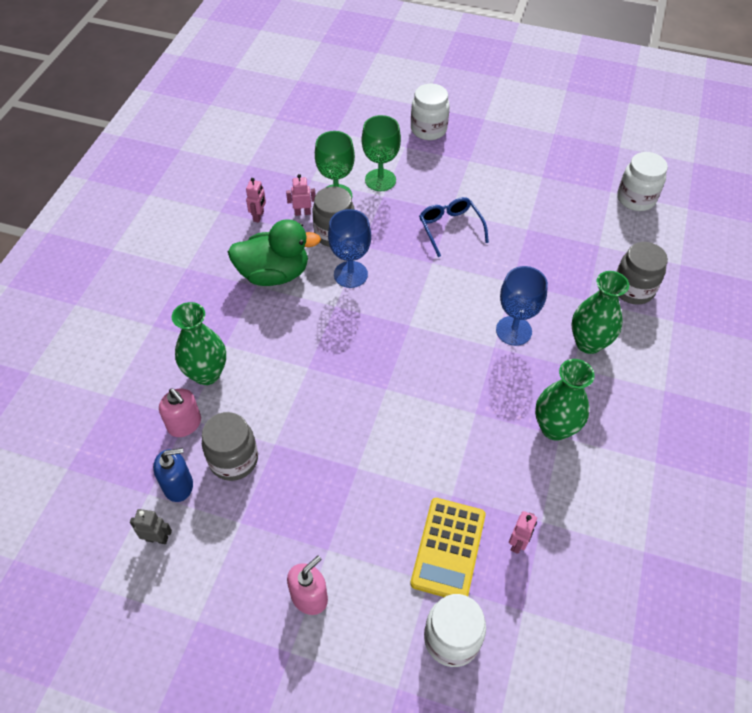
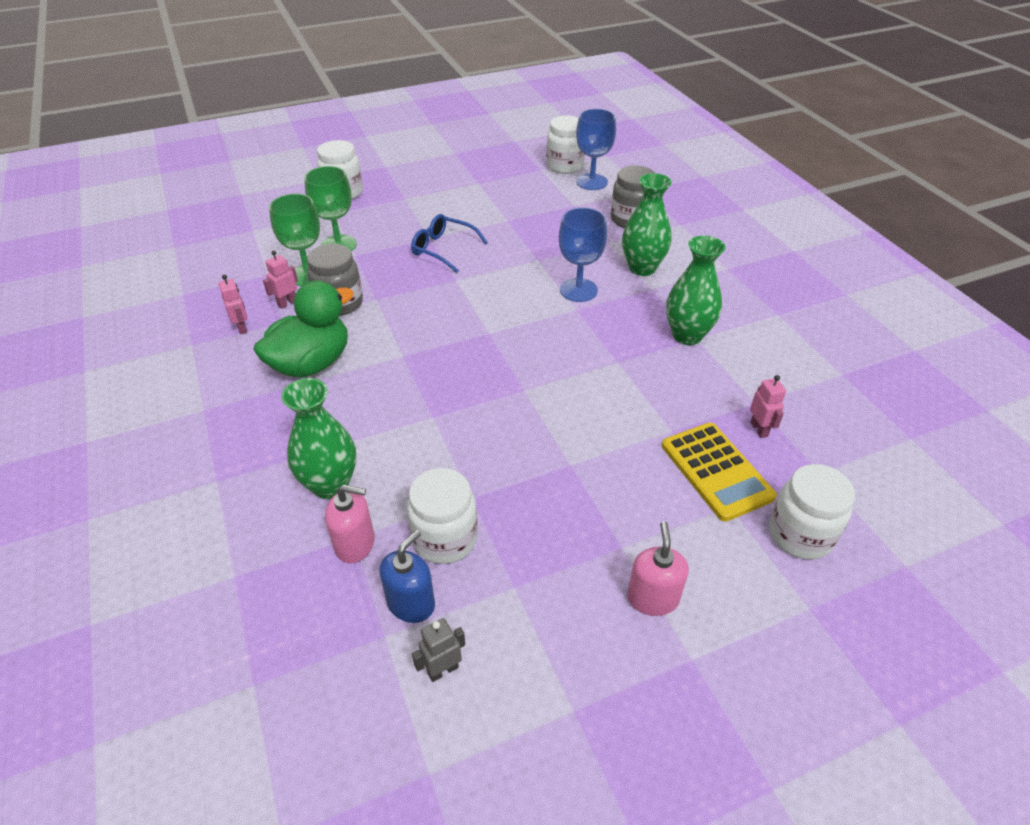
camera: 40 degrees left, 10 degrees down
(233, 460) = (445, 539): grey jar -> white jar
(350, 274) = (390, 325): blue goblet -> blue goblet (592, 182)

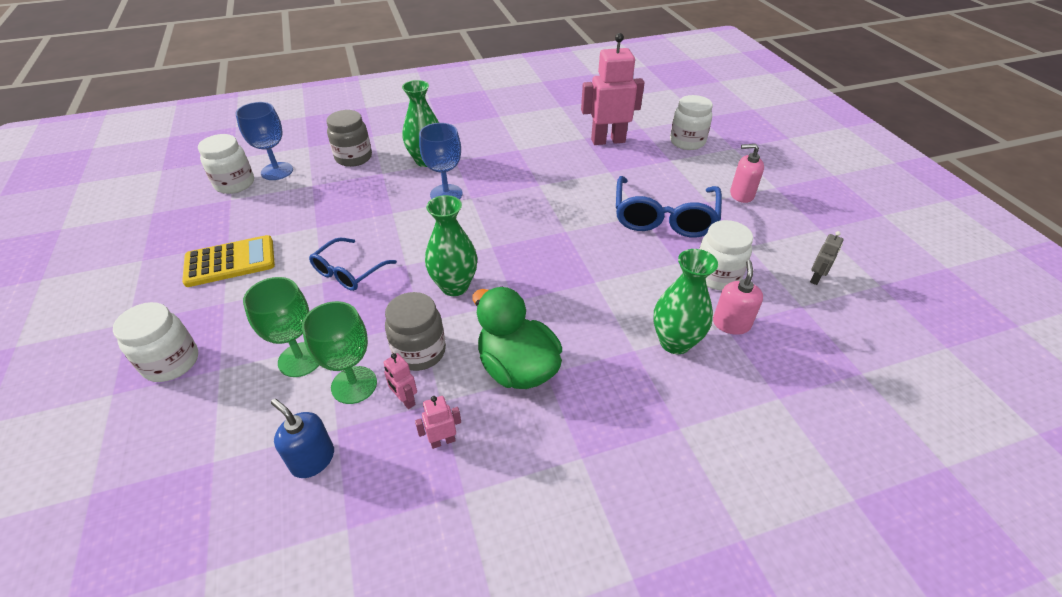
camera: 85 degrees left, 0 degrees up
(411, 603) = (773, 293): blue soap dispenser -> blue soap dispenser (313, 459)
(443, 670) = (816, 278): grey robot -> grey robot turned 120 degrees counterclockwise
(568, 488) = (664, 218): none -> blue glasses
(687, 335) = (514, 152): green vase -> green vase (454, 286)
(716, 471) = (643, 160): yellow calculator -> yellow calculator (230, 262)
(759, 429) = (608, 140): pink robot -> pink robot, size x2.30

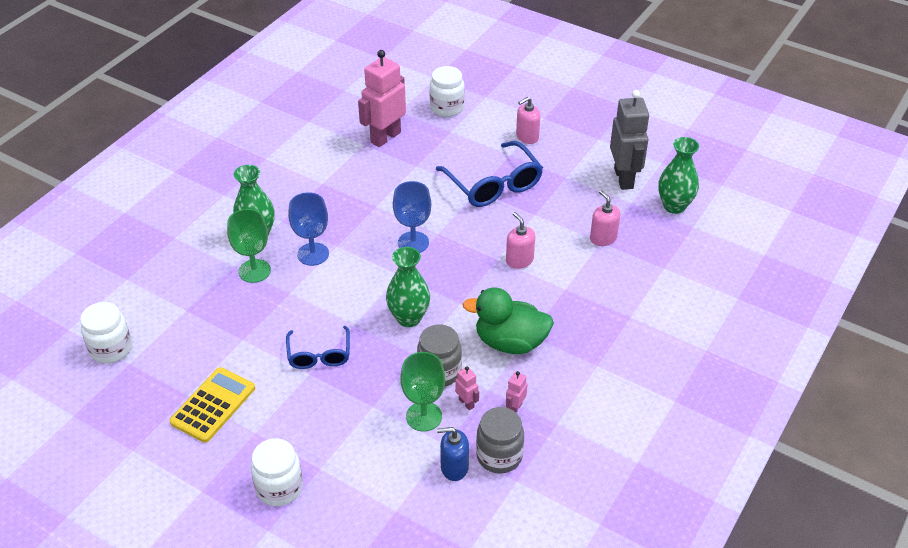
camera: 40 degrees left, 0 degrees up
(277, 171) = (133, 317): blue goblet -> blue goblet (413, 242)
(300, 359) = (368, 427): green goblet -> green goblet (254, 271)
(353, 158) = (187, 266): grey jar -> grey jar (499, 456)
(405, 400) = (466, 403): pink robot -> pink robot turned 135 degrees counterclockwise
(616, 295) = (519, 260): none -> pink soap dispenser
(675, 342) = (583, 269): green vase -> green vase (674, 206)
(717, 276) = (567, 210): white jar -> none
(816, 278) = (624, 178): grey robot -> grey robot, size x2.30

